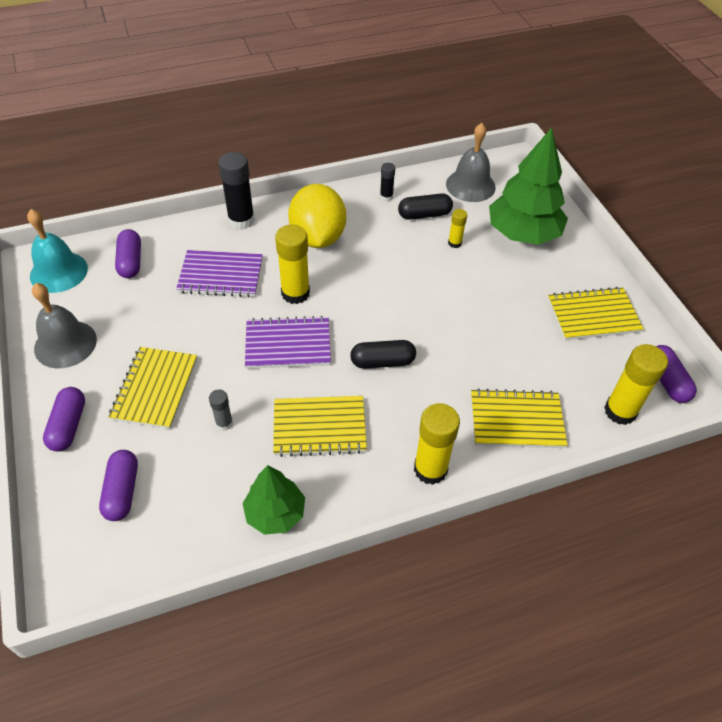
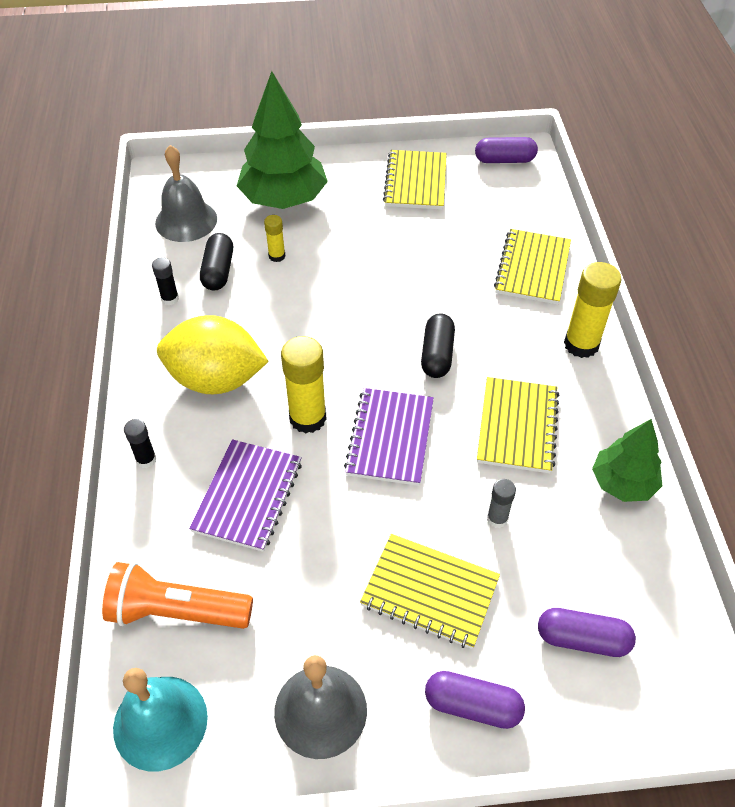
camera: 75 degrees left, 0 degrees up
(131, 261) = (176, 611): purple capsule -> orange flashlight
(241, 220) = (146, 459): black glue stick -> black glue stick, size x0.52
(620, 411) = (533, 198): yellow glue stick -> none

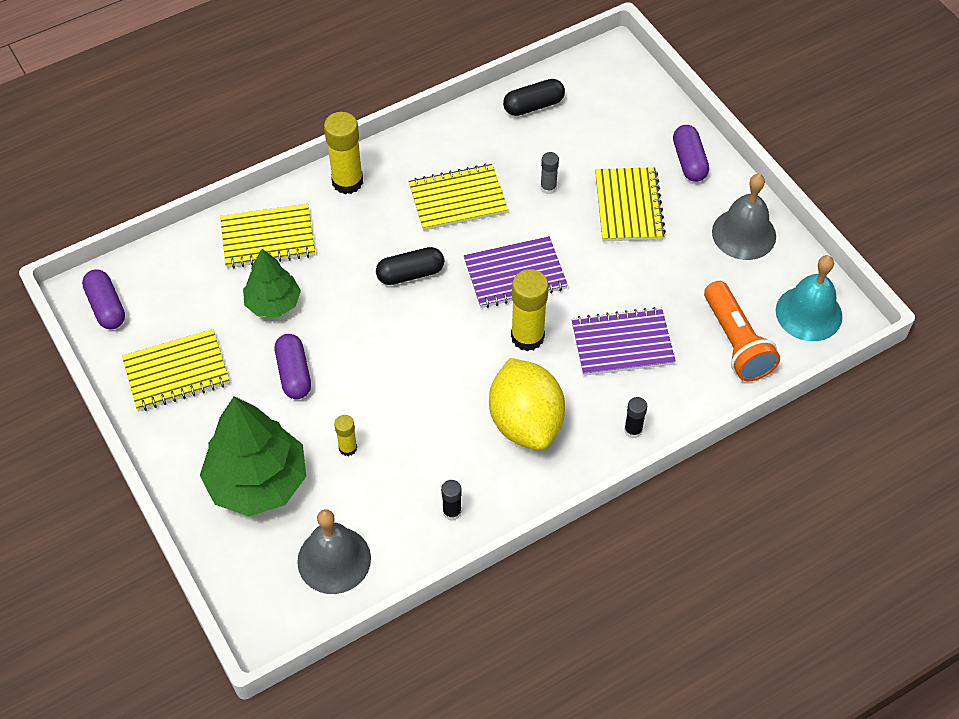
camera: 115 degrees left, 5 degrees up
(218, 271) = (394, 489): black capsule -> black capsule (533, 105)
(582, 639) = (610, 121): purple capsule -> purple capsule (294, 373)
(622, 483) = (475, 127): green tree -> green tree (273, 303)

